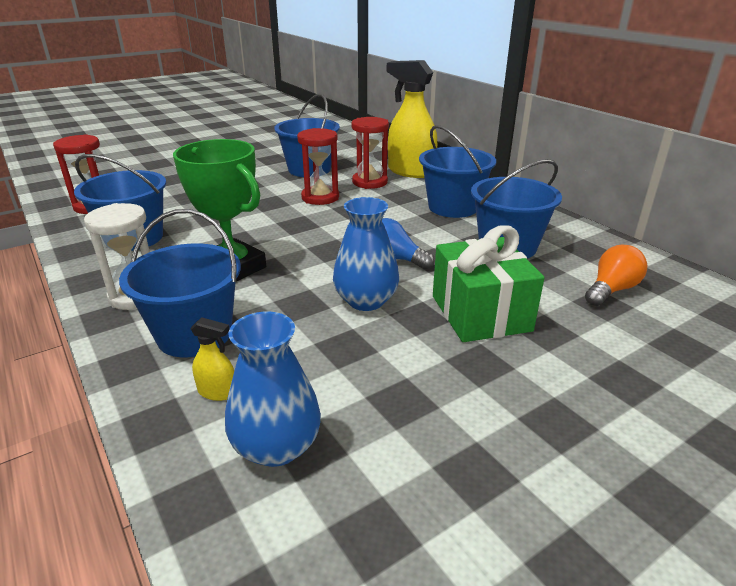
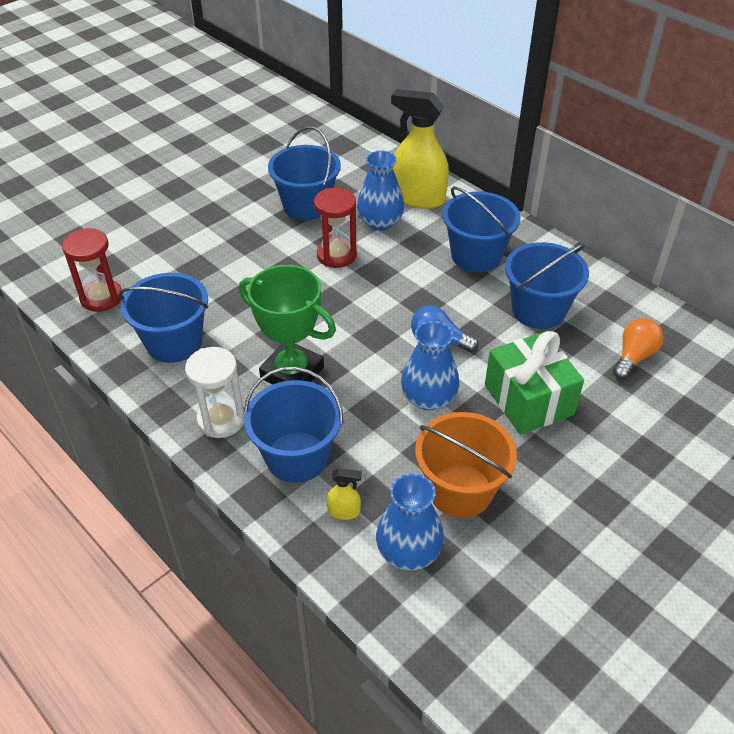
camera: 10 degrees left, 15 degrees up
(370, 182) = (380, 222): red hourglass -> blue vase
(371, 388) = (460, 490): none -> orange bucket

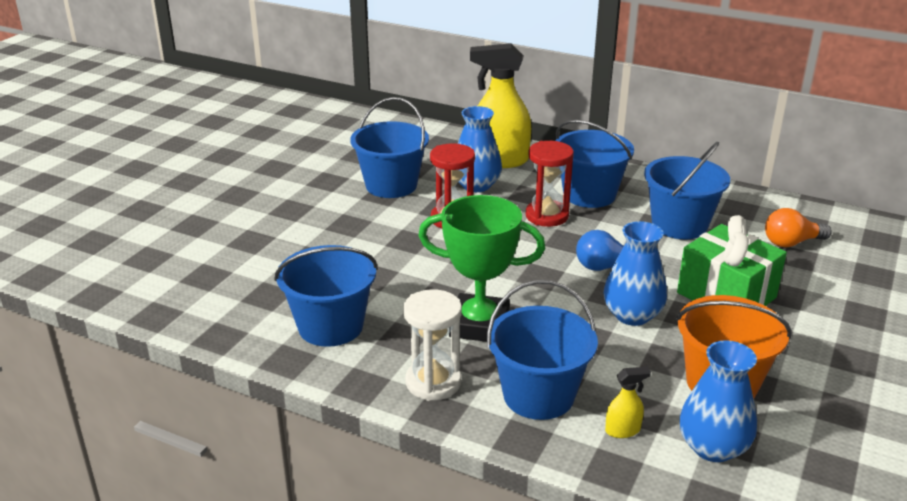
camera: 20 degrees left, 15 degrees down
(101, 297) = (217, 304): red hourglass -> red hourglass (547, 216)
(634, 357) = (791, 243): orange light bulb -> orange light bulb turned 120 degrees counterclockwise

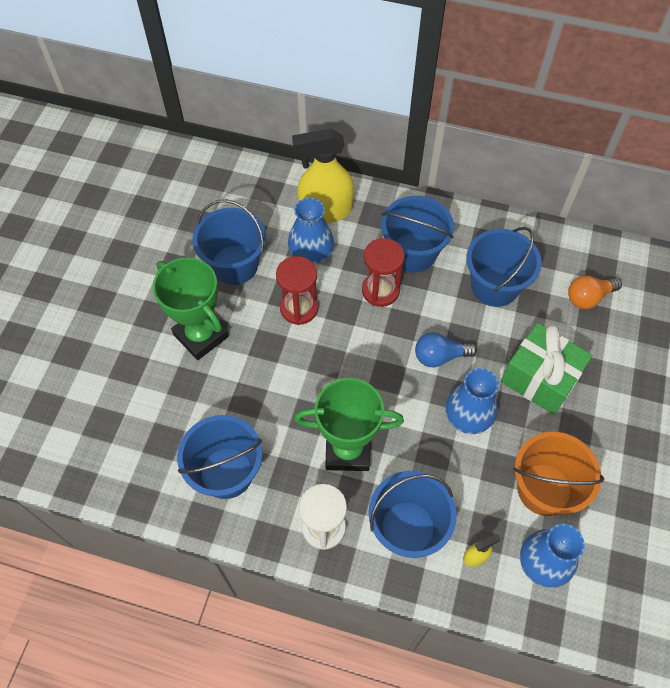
camera: 10 degrees left, 30 degrees up
(338, 227) = (201, 335): none -> green trophy

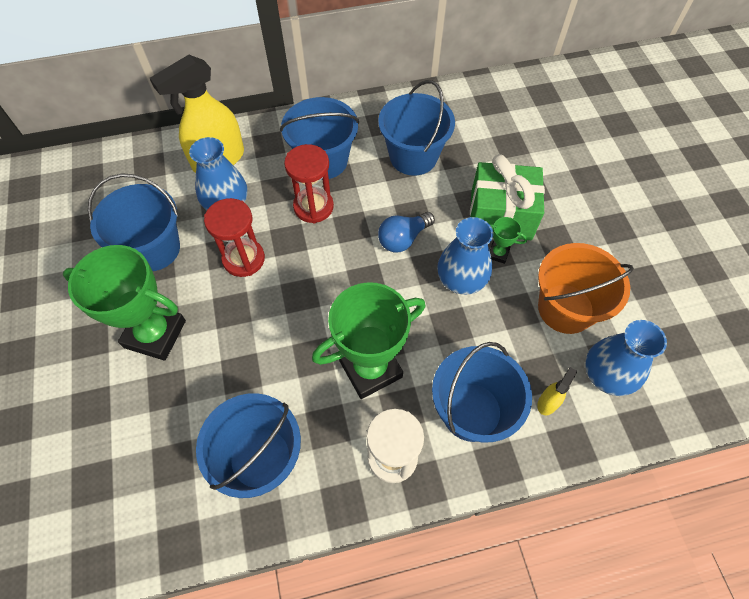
camera: 30 degrees left, 0 degrees up
(515, 411) = (498, 254): none -> green trophy
(588, 297) = (496, 131): orange light bulb -> none

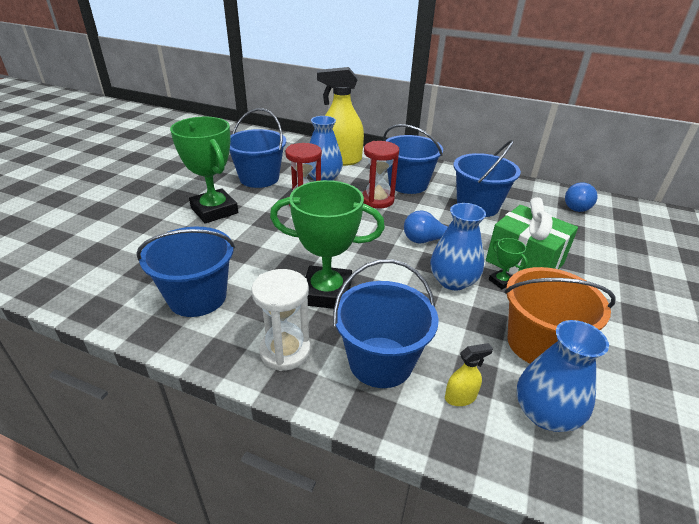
camera: 35 degrees right, 25 degrees down
(498, 103) = (577, 206): none -> blue light bulb

